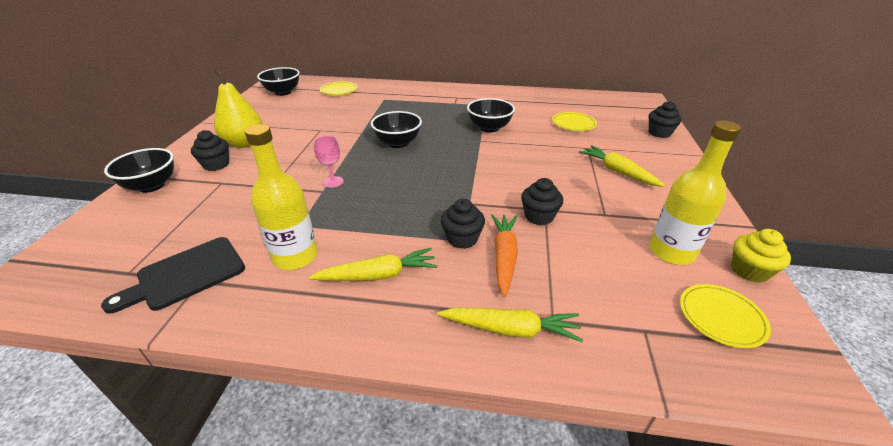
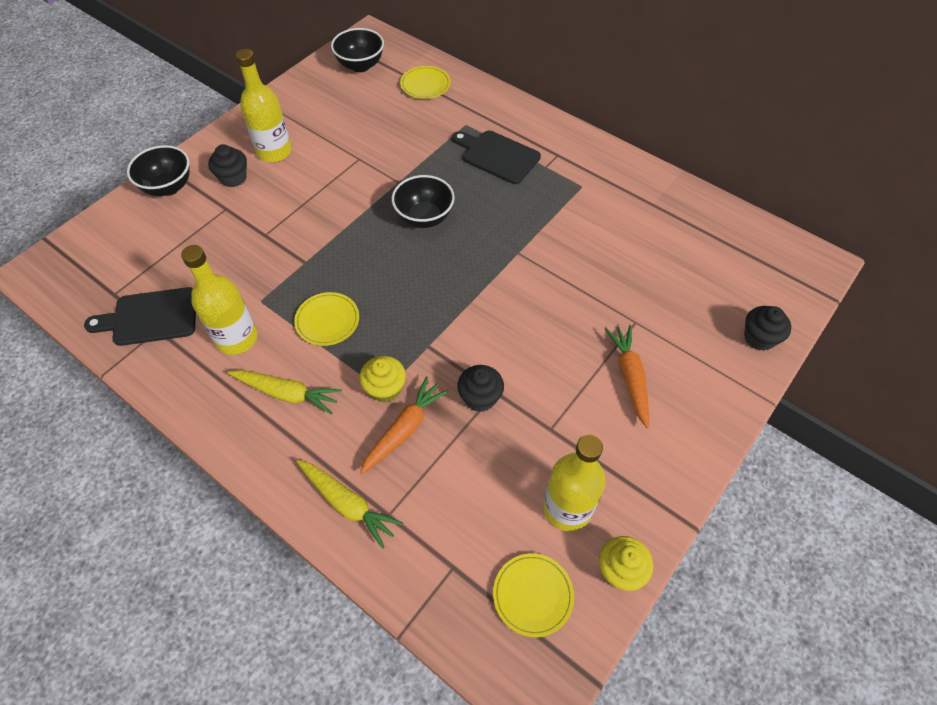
camera: 30 degrees right, 20 degrees up
(244, 143) = (274, 152): yellow pear -> yellow bottle
(333, 182) = (322, 253): pink goblet -> none
(419, 106) = (497, 156): none -> black cutting board
(462, 239) = (385, 388): black cupcake -> yellow cupcake
(489, 128) = (547, 234): black bowl -> none
(573, 124) = (661, 271): yellow plate -> yellow plate (327, 320)
(618, 172) = (629, 377): yellow carrot -> orange carrot

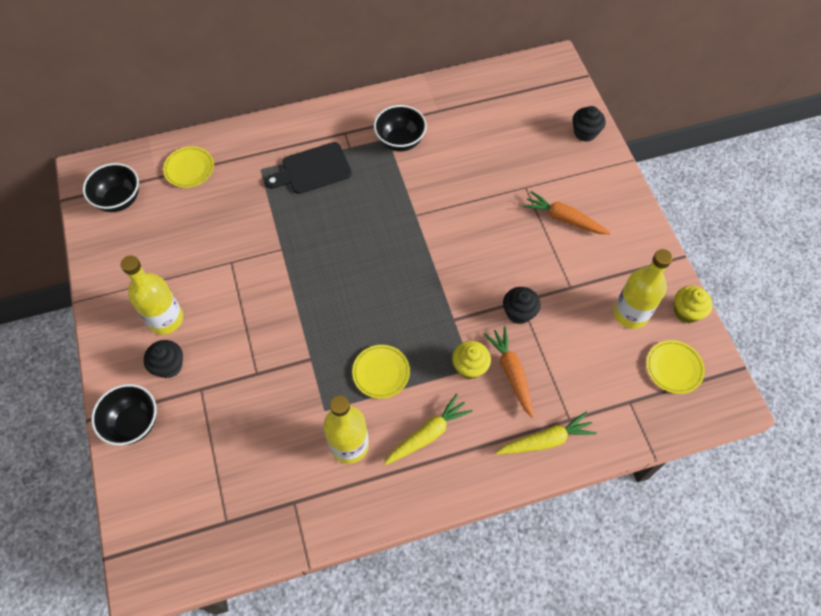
camera: 55 degrees left, 5 degrees up
(150, 317) = (276, 502): black cutting board -> none
(424, 217) = (333, 253): black bowl -> black bowl (400, 141)

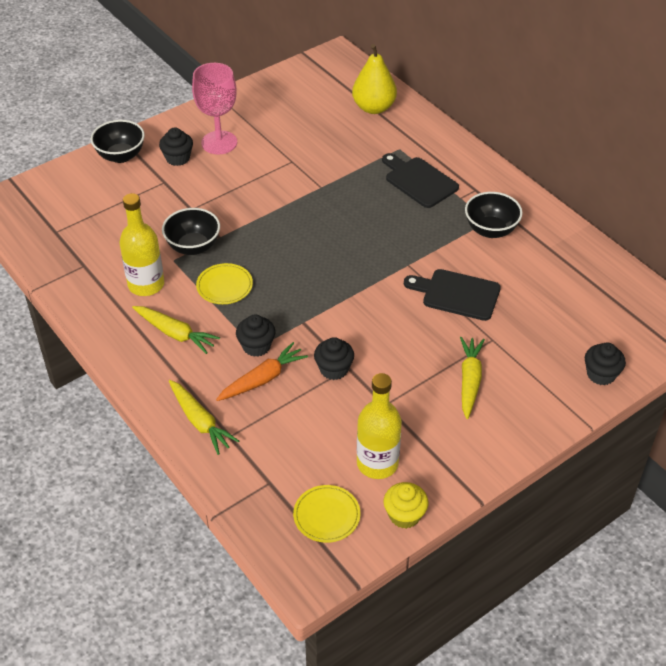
camera: 70 degrees right, 15 degrees down
(119, 200) = (319, 81): black bowl -> black bowl (193, 247)
(165, 319) = (219, 142): yellow bottle -> pink goblet
(189, 168) = (373, 108): yellow plate -> yellow pear
(466, 192) = (457, 294): none -> black cutting board
(470, 367) = (256, 346): yellow cupcake -> black cupcake
(564, 219) = (469, 380): orange carrot -> yellow carrot

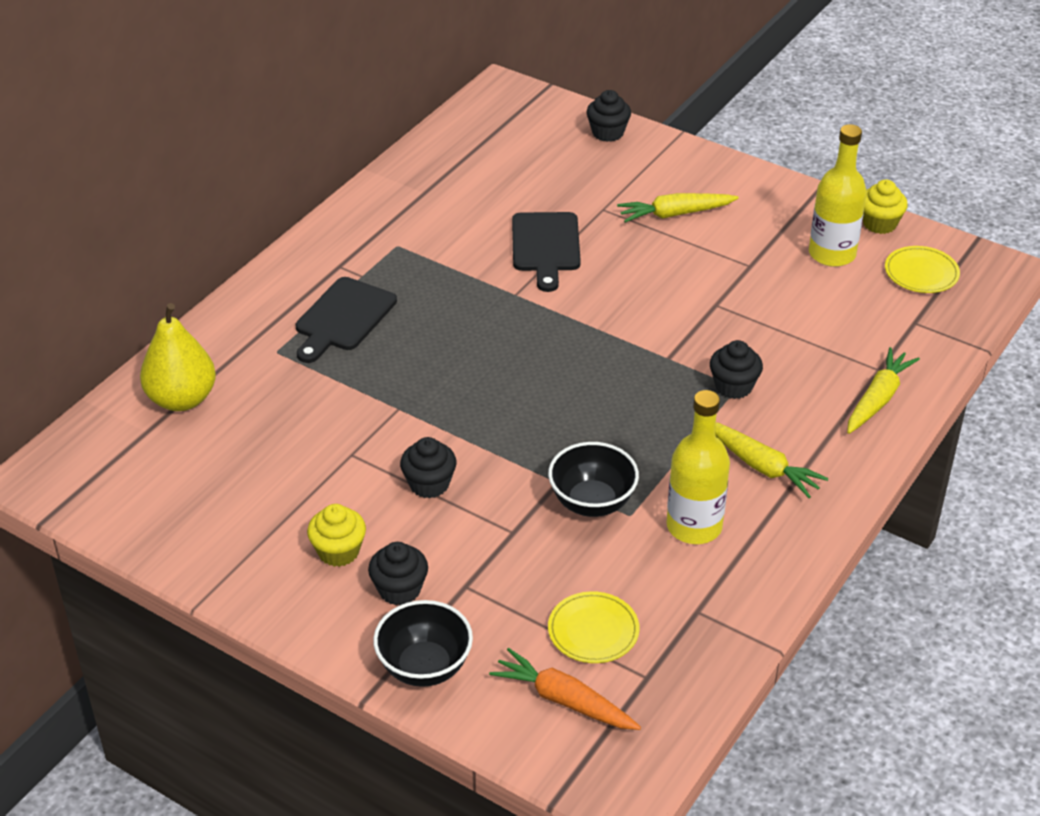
camera: 110 degrees left, 5 degrees down
(175, 333) = (761, 466): yellow carrot -> yellow carrot turned 120 degrees clockwise
(219, 142) = (338, 551): pink goblet -> yellow cupcake
(224, 286) = (649, 446): yellow plate -> yellow plate (593, 630)
(263, 379) = (780, 367): orange carrot -> orange carrot (564, 700)
(334, 369) = (726, 314): black cupcake -> black cupcake (429, 484)
(490, 230) = (415, 240): black bowl -> none

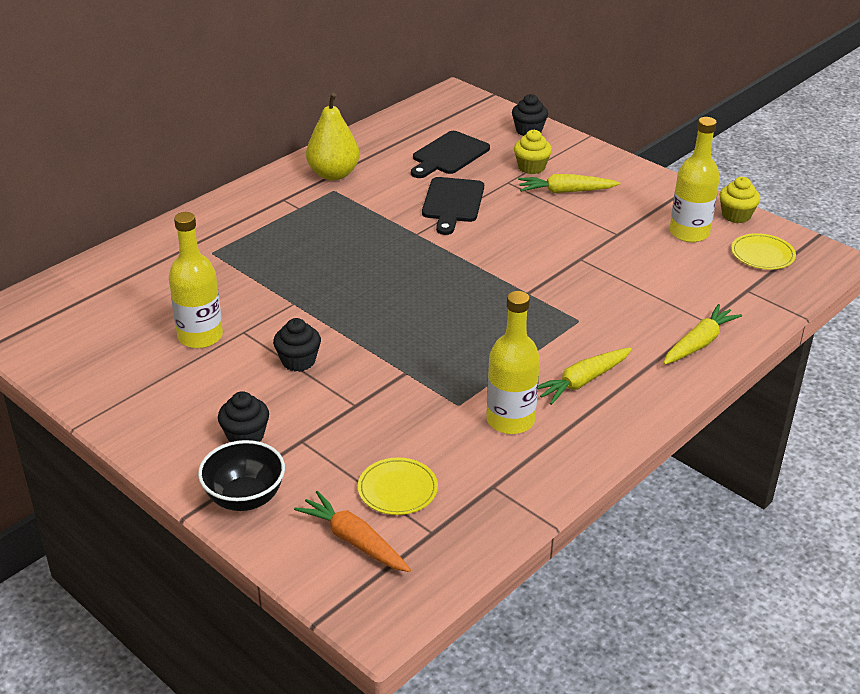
camera: 10 degrees right, 5 degrees down
(182, 399) = (125, 277): yellow pear -> yellow pear (333, 174)
(302, 467) = (200, 336): none -> yellow bottle
(338, 551) = (206, 401): yellow cupcake -> yellow cupcake (531, 167)
(343, 318) = (273, 235): black cutting board -> black cutting board (448, 155)
(592, 502) = (429, 391): black bowl -> none
(733, 386) = (576, 319): black cupcake -> none
(761, 466) = (582, 381): yellow carrot -> yellow carrot turned 90 degrees clockwise

